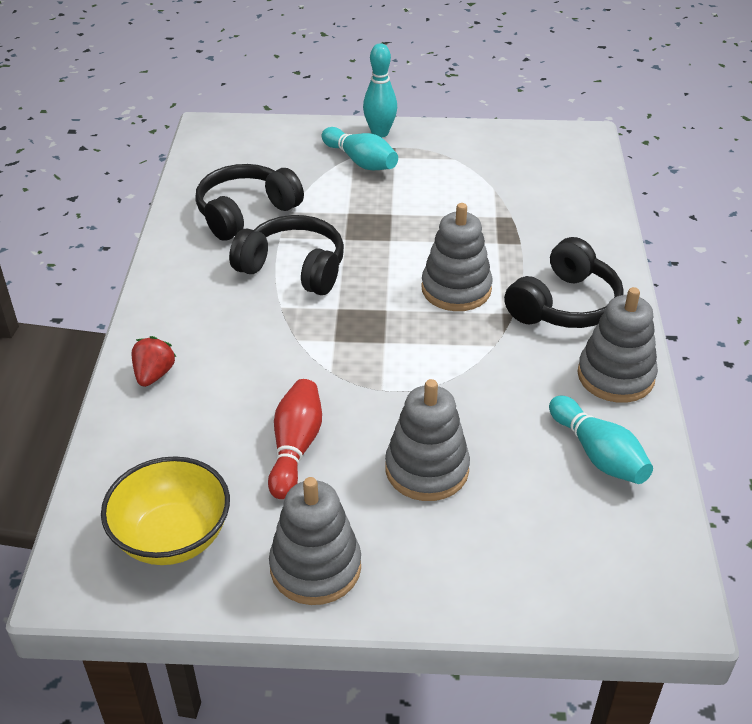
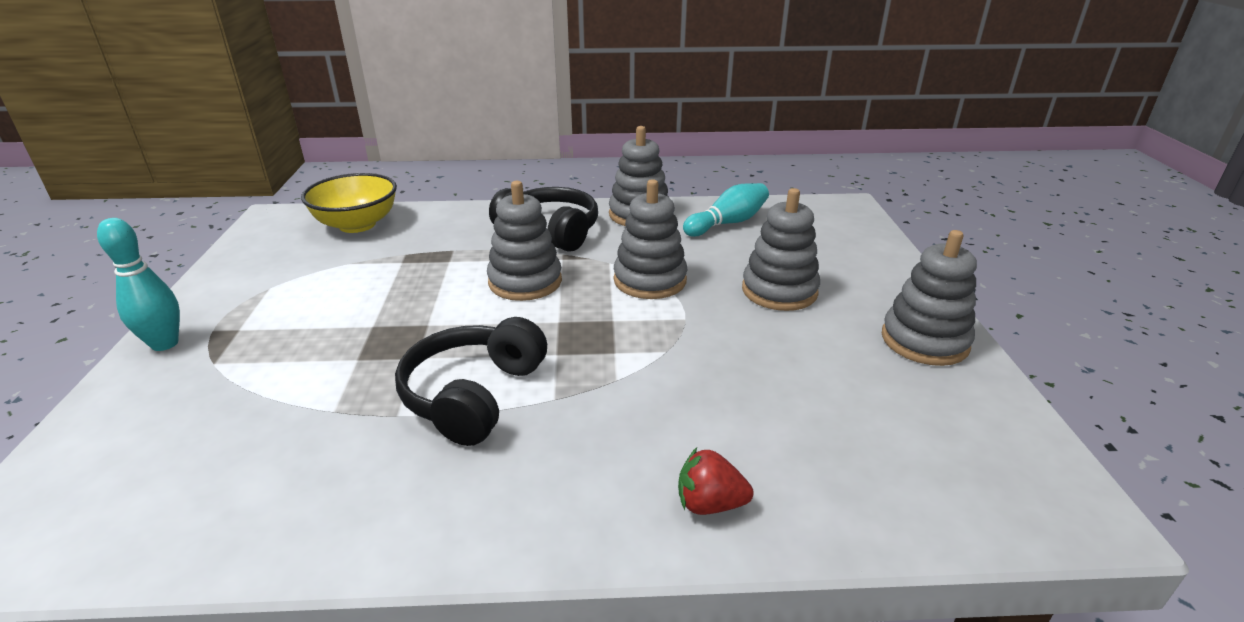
camera: 95 degrees left, 10 degrees down
(172, 537) = (959, 438): yellow bowl -> yellow bowl (357, 225)
(246, 213) = (320, 458): black headphones -> none
(295, 448) = (788, 365): red bowling pin -> none
(361, 161) = (232, 356): turquoise bowling pin -> none
(455, 371) = (650, 280): none -> grey stacking toy

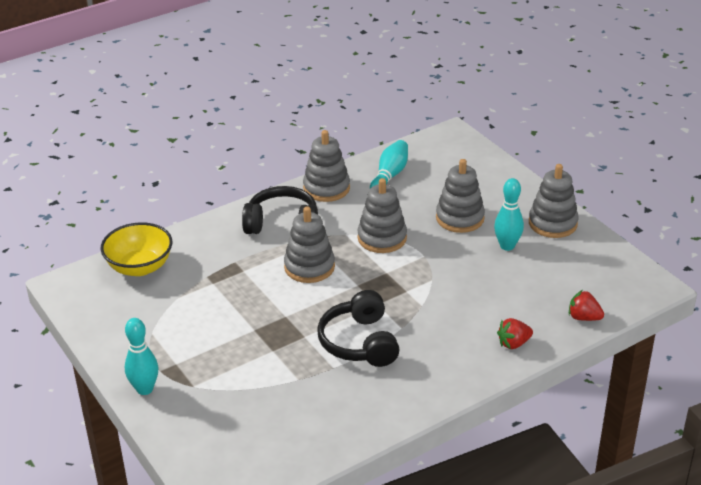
camera: 30 degrees left, 5 degrees up
(823, 346) = (507, 246): none -> turquoise bowling pin
(885, 513) = (583, 317): none -> red strawberry

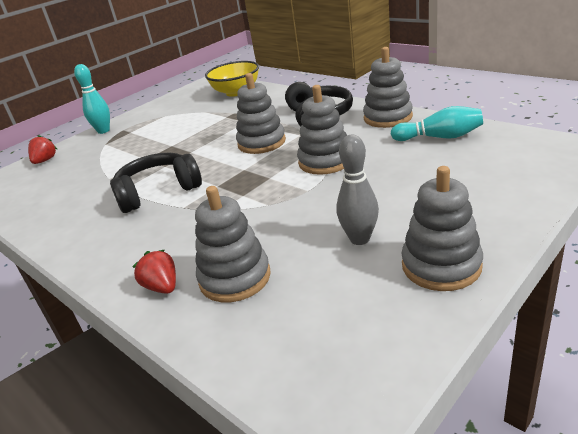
camera: 80 degrees right, 5 degrees down
(460, 218) = (394, 193): grey stacking toy -> grey stacking toy (235, 278)
(507, 246) = (359, 239): turquoise bowling pin -> grey bowling pin
(583, 317) = (226, 342): red strawberry -> red strawberry (45, 160)

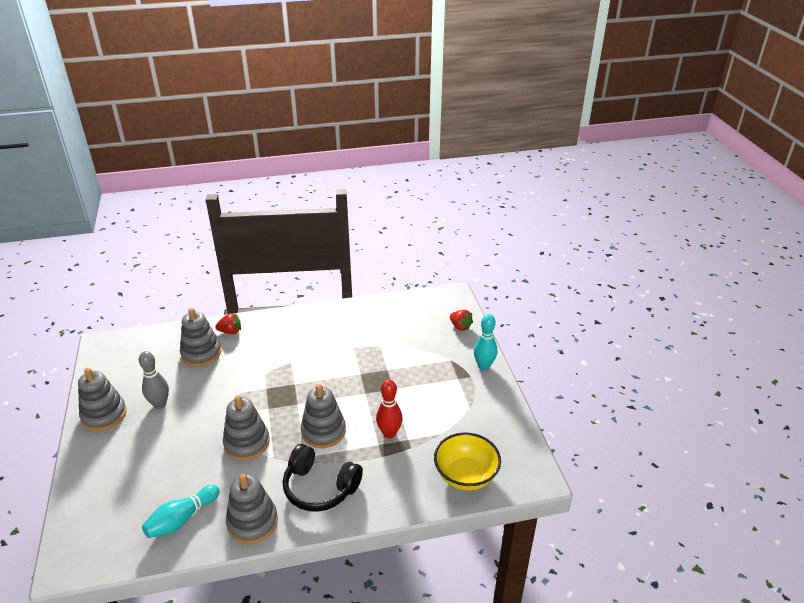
camera: 120 degrees right, 5 degrees up
(158, 192) = (326, 359): black headphones -> none
(228, 123) = (389, 433): none -> red bowling pin

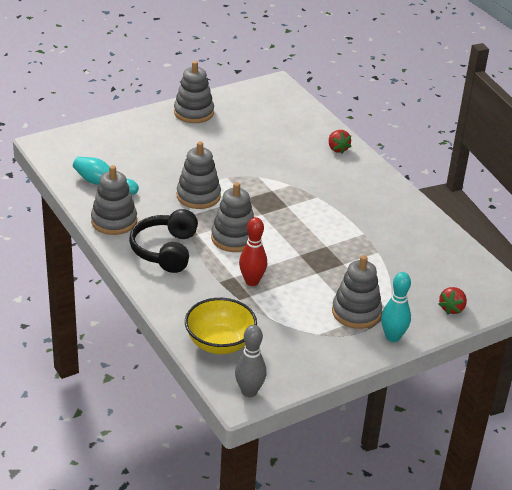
camera: 70 degrees right, 0 degrees up
(160, 404) = (220, 137): grey bowling pin -> grey bowling pin (249, 391)
(201, 353) = (296, 140): grey stacking toy -> grey stacking toy (356, 312)

